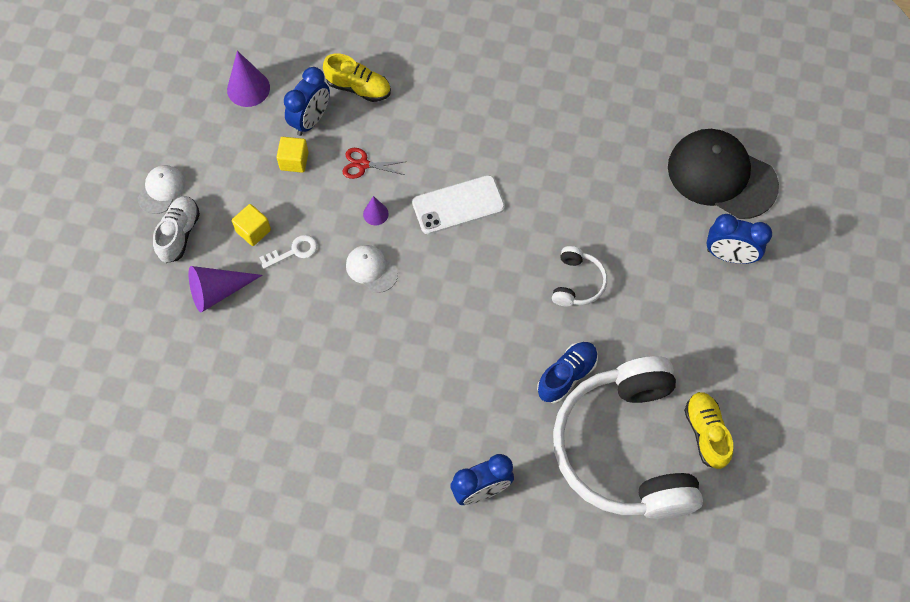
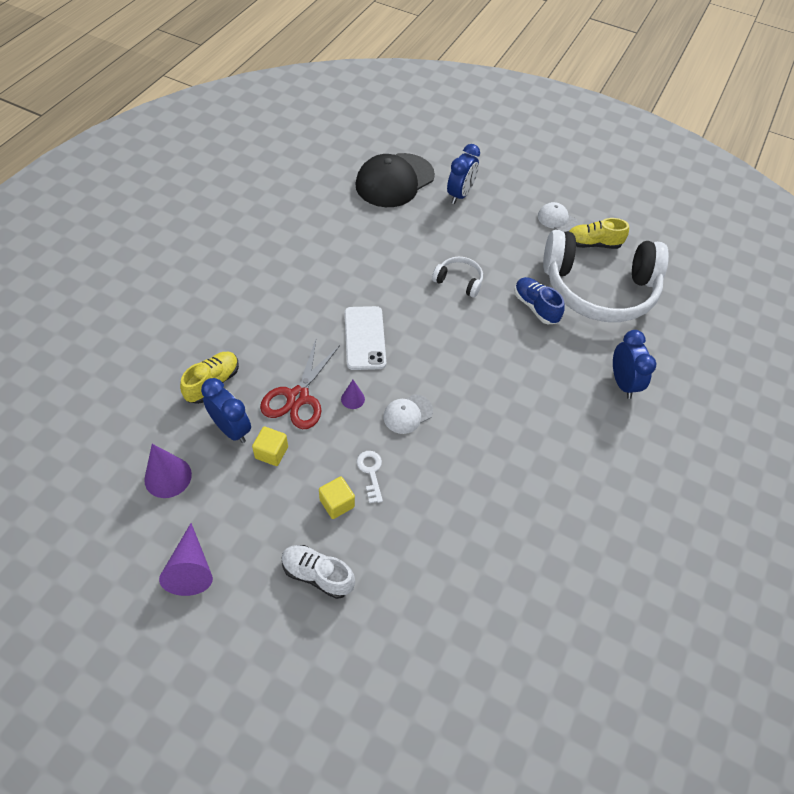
camera: 80 degrees left, 10 degrees down
(161, 190) = (257, 584): white cap -> white cap (557, 220)
(218, 291) = (395, 548): purple cone -> purple cone (190, 568)
(363, 164) = (297, 397): red scissors -> red scissors, size x1.80

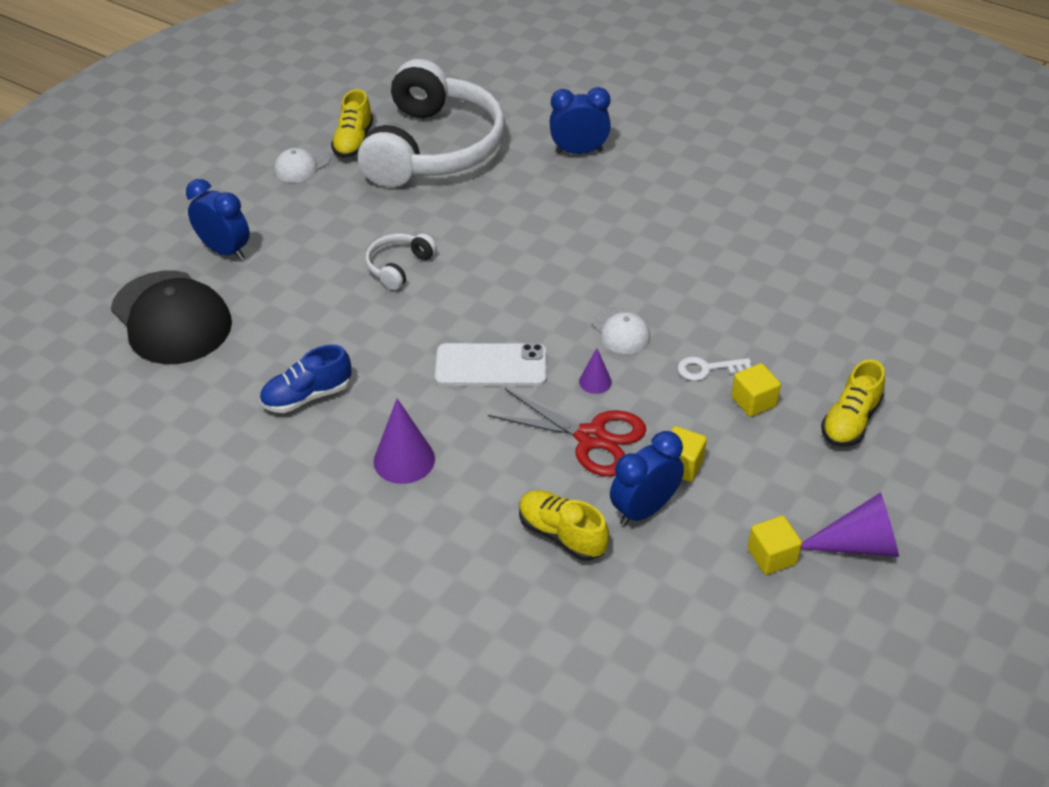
camera: 80 degrees left, 10 degrees down
(168, 477) = (724, 579): purple cone -> purple cone (404, 460)
(184, 508) = (771, 556): none -> yellow cube
(317, 575) = (850, 421): white shoe -> yellow shoe
(535, 307) = (455, 203): blue shoe -> blue shoe (307, 396)

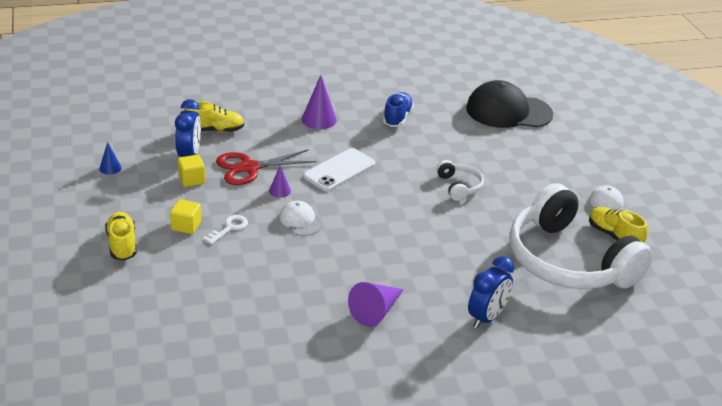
camera: 130 degrees right, 10 degrees down
(225, 251) = (547, 146): blue clock -> none
(620, 331) = (300, 221): white cap -> white cap turned 45 degrees clockwise
(771, 556) = (110, 168): yellow cube -> blue cone
(858, 544) = (71, 192): purple cone -> purple cone (376, 311)

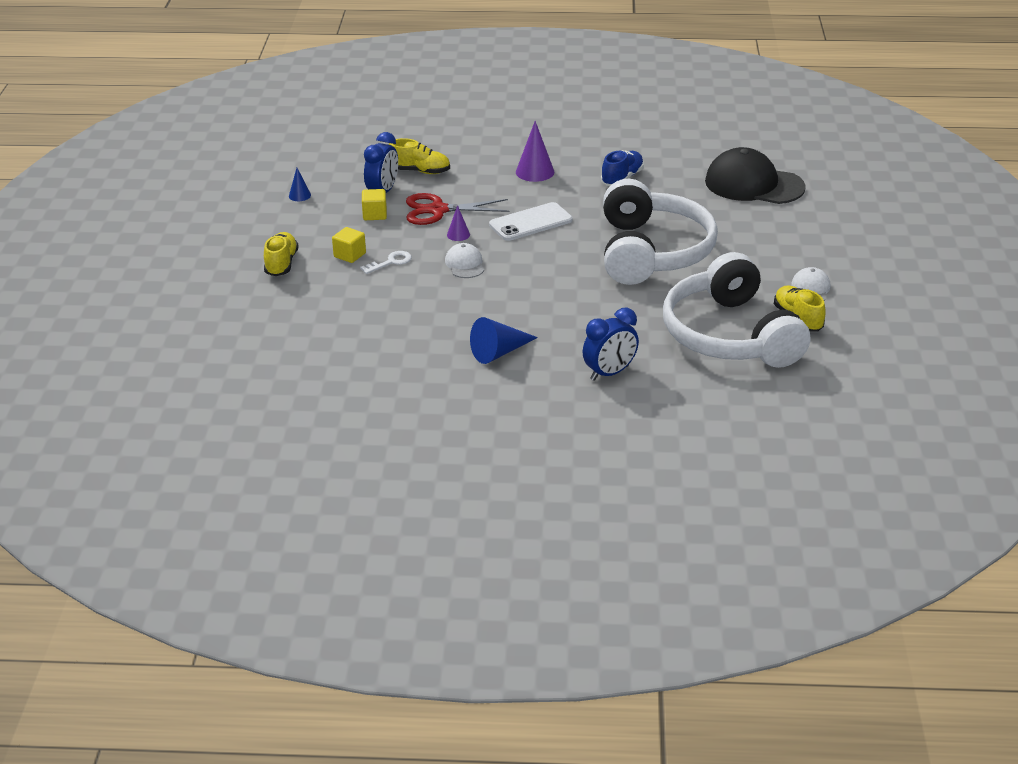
camera: 20 degrees right, 0 degrees up
(376, 311) = (499, 352): purple cone -> blue cone
(459, 186) = (652, 252): white headphones -> white headphones, size x2.45

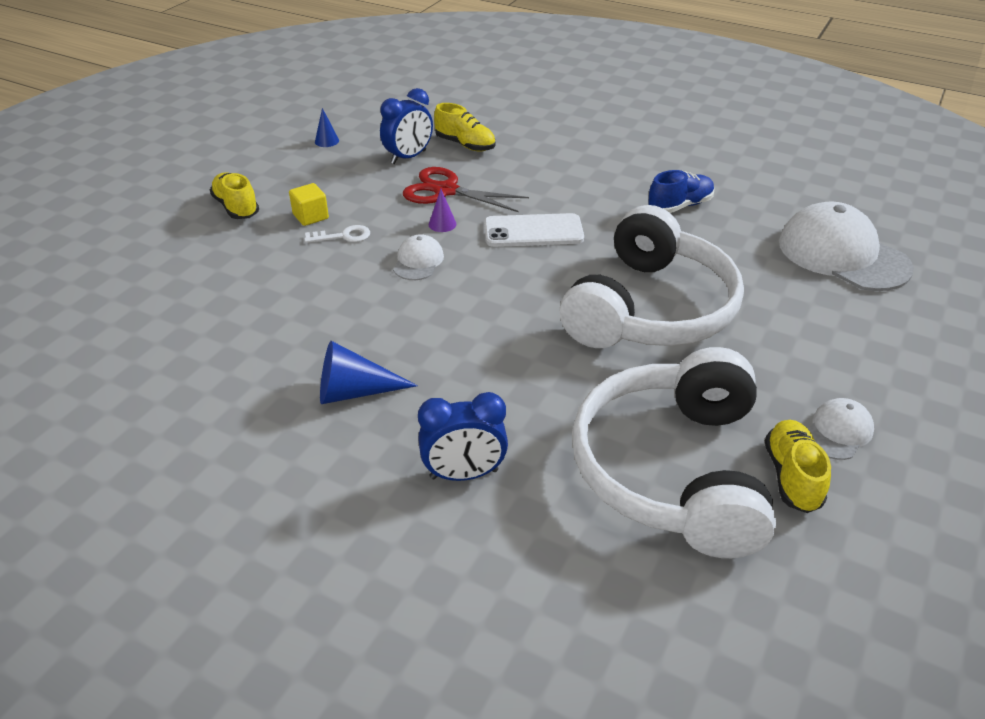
camera: 25 degrees right, 5 degrees up
(281, 264) = (236, 207): yellow shoe -> yellow shoe turned 60 degrees counterclockwise
(375, 214) = (378, 179): yellow cube -> none
(535, 172) = (585, 174): purple cone -> none
(754, 184) = (842, 255): black cap -> white cap

